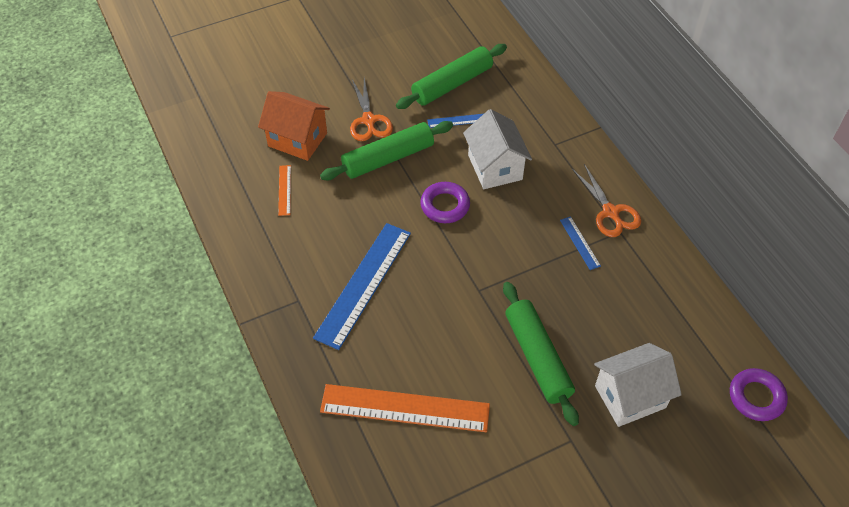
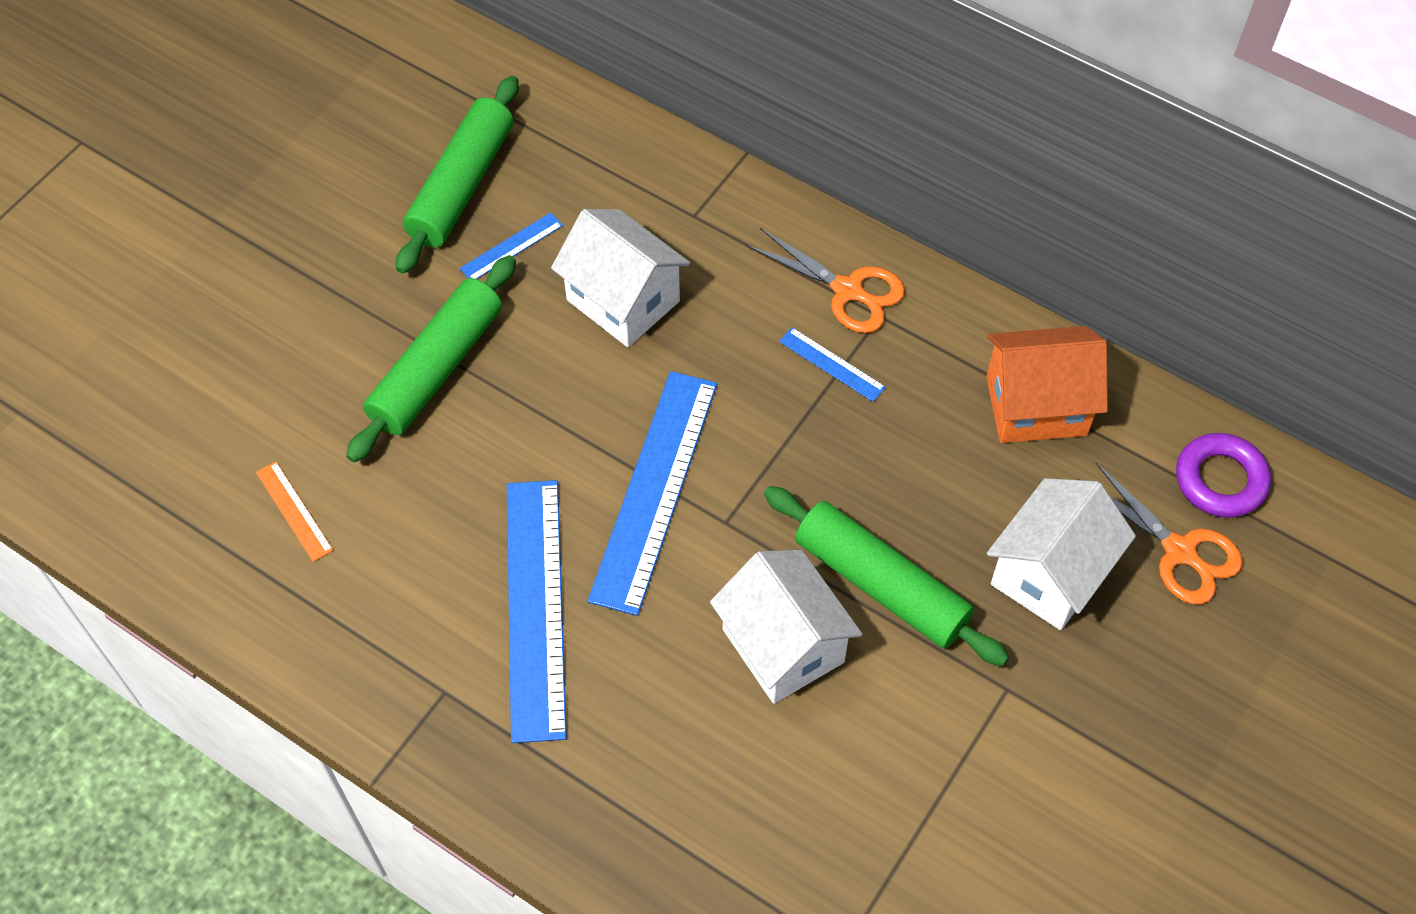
camera: 30 degrees left, 5 degrees up
(297, 139) = (257, 409): orange house -> orange house (1036, 406)
(369, 120) = (360, 316): orange scissors -> orange scissors (1179, 551)
(405, 408) = (732, 776): orange ruler -> none
(445, 205) = (583, 406): purple ring -> none
(454, 259) = (655, 489): none -> blue ruler
(469, 361) = (783, 646): none -> white house

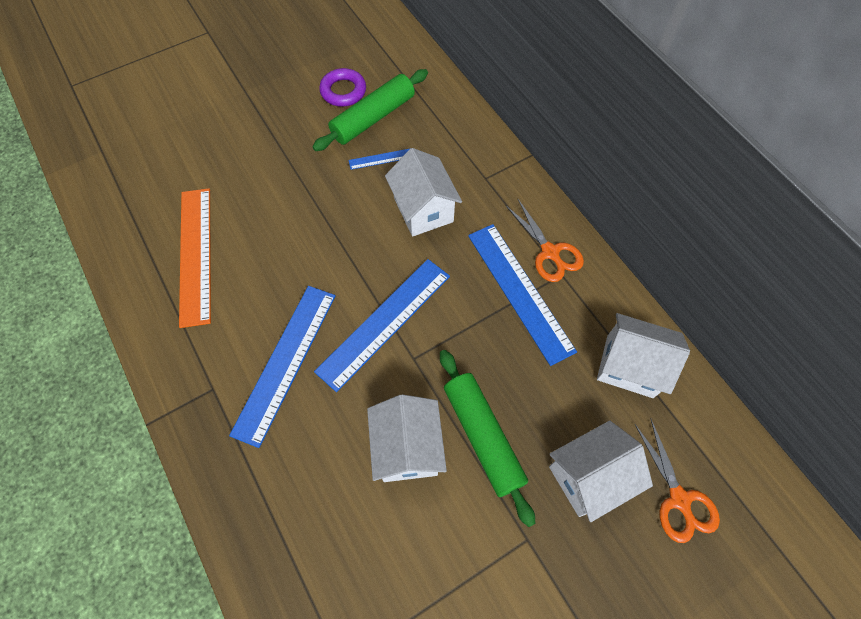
camera: 25 degrees right, 5 degrees up
(294, 511) = (196, 254): orange ruler -> orange ruler, size x2.26
(437, 368) = (308, 208): green rolling pin -> none
(832, 364) = (520, 291): blue ruler -> blue ruler, size x2.26
(1036, 406) = (629, 366): orange house -> white house
(1220, 480) = (727, 464): purple ring -> purple ring (343, 91)

